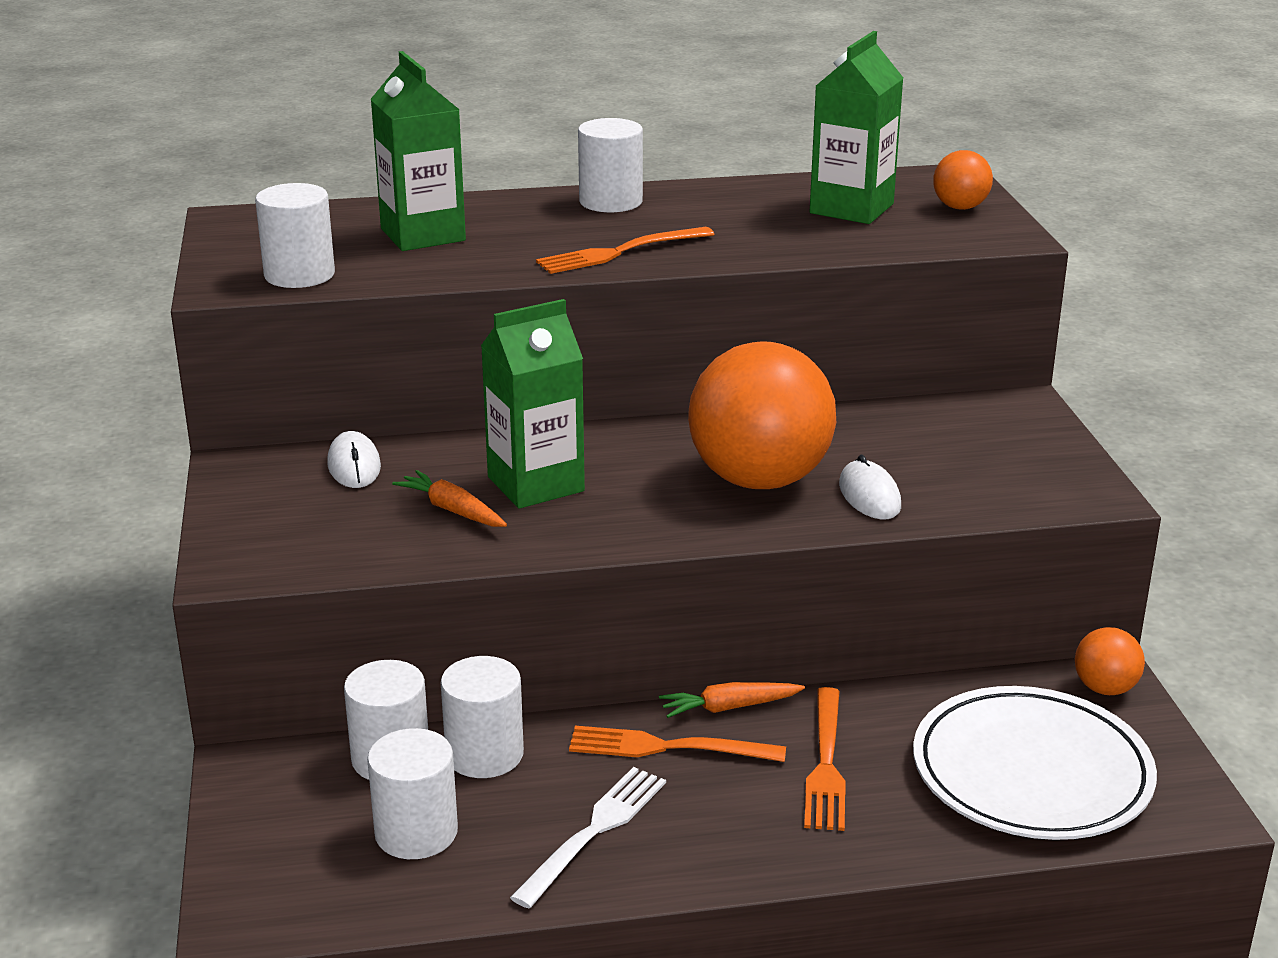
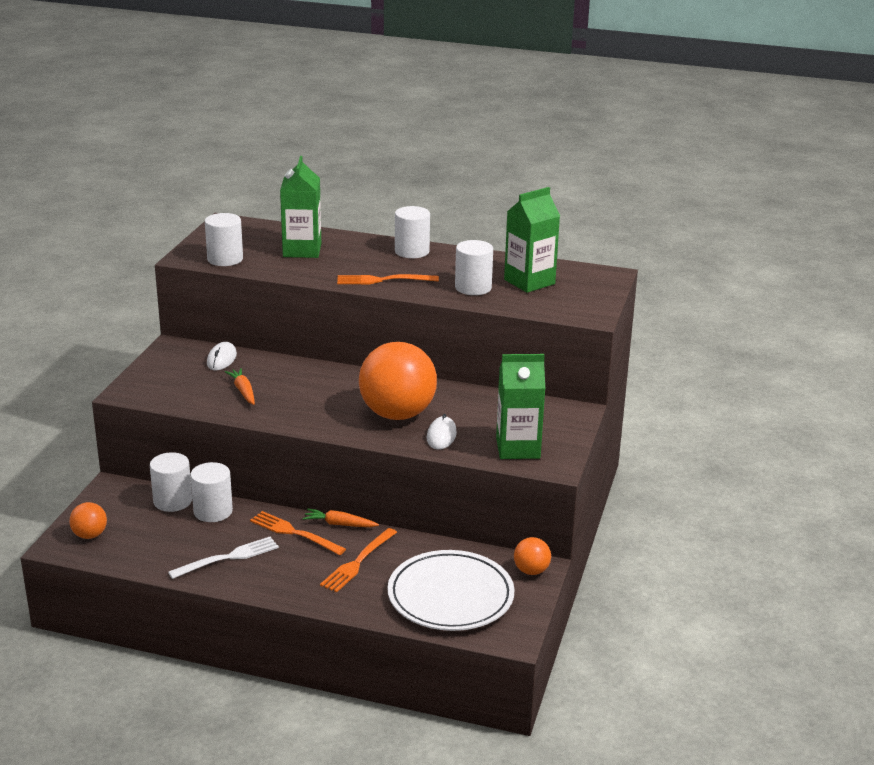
camera: 25 degrees right, 0 degrees up
(416, 832) = (155, 534): white cylinder -> white cylinder (473, 287)
(535, 484) = (292, 389): green carton -> green carton (518, 448)
(960, 207) = (588, 293): orange ball -> orange ball (90, 535)

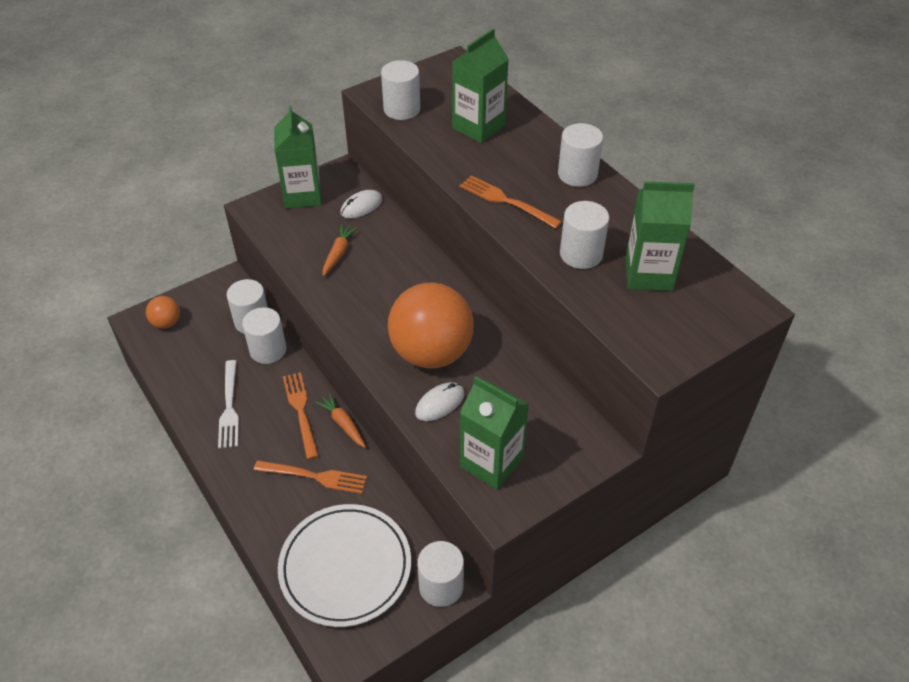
camera: 40 degrees right, 20 degrees up
(159, 370) = (303, 195): none -> green carton
(228, 558) = (229, 407): white fork -> white fork turned 75 degrees clockwise
(358, 562) = (314, 476): orange fork -> orange fork turned 150 degrees counterclockwise
(531, 571) = (441, 586): orange ball -> white cylinder

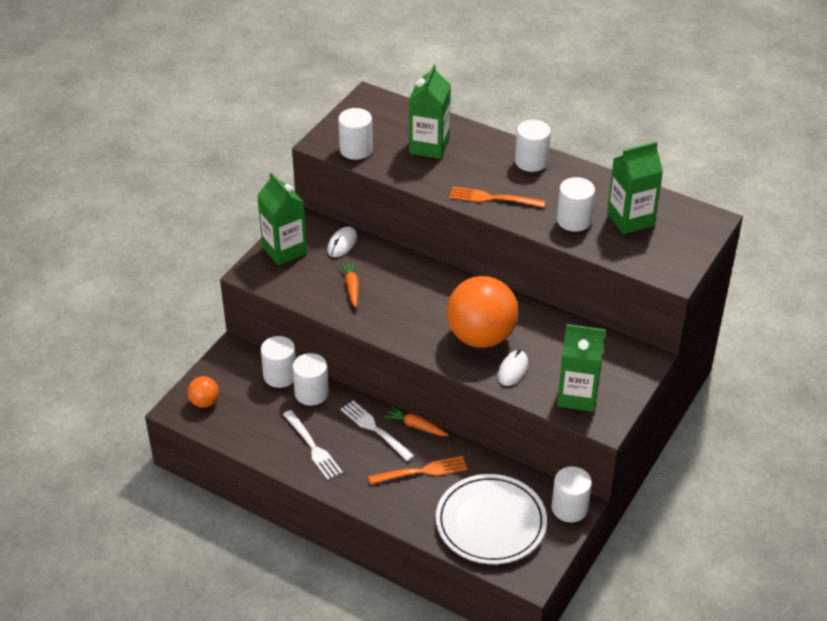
camera: 25 degrees left, 5 degrees down
(301, 411) = (375, 429): orange fork -> white fork

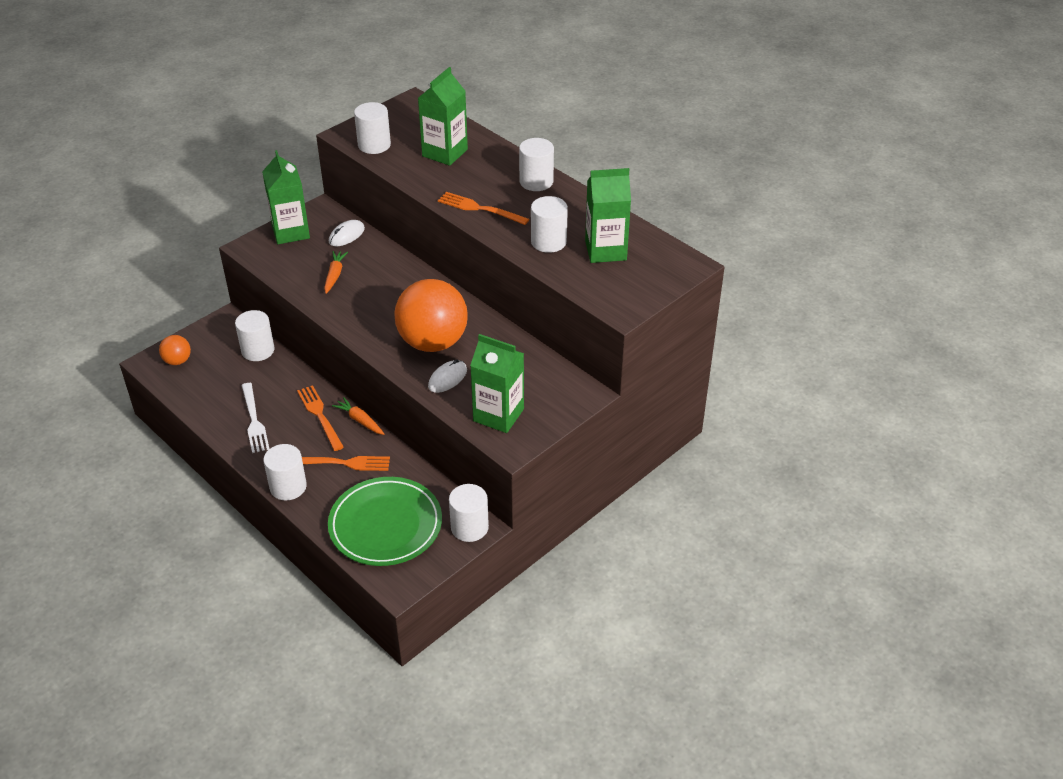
camera: 15 degrees right, 0 degrees up
(311, 393) = (278, 371): white cylinder -> white cylinder (288, 487)
(375, 429) = (320, 416): white fork -> orange fork
(490, 523) = (385, 525): white plate -> green plate

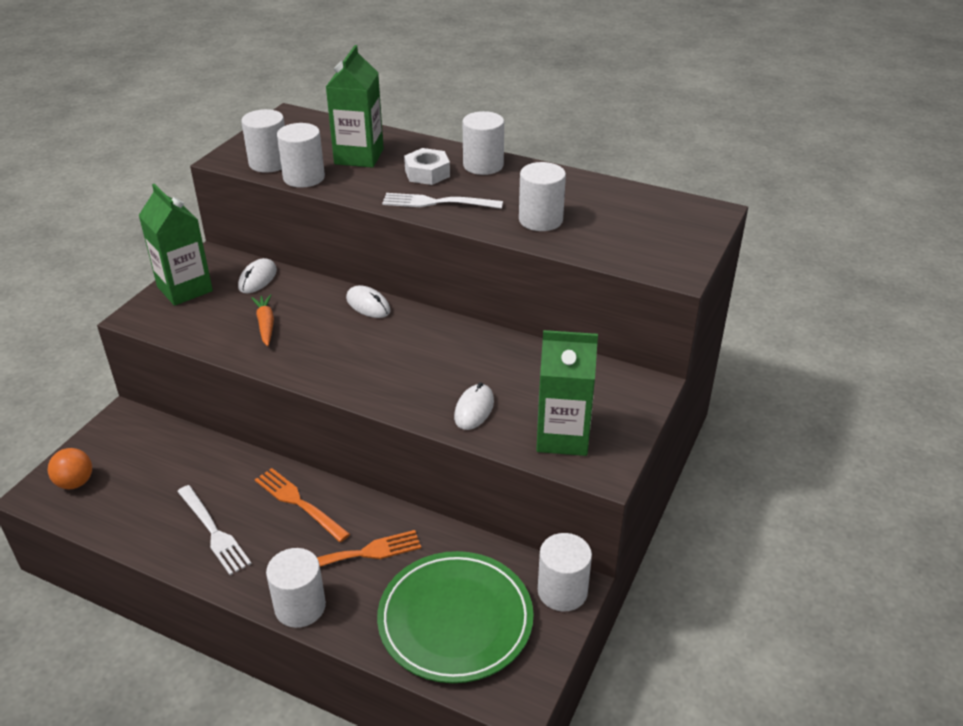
camera: 20 degrees left, 5 degrees down
(258, 350) = (180, 443): white cylinder -> white cylinder (304, 177)
(360, 420) = (353, 495): orange carrot -> none
(416, 276) = (368, 305): none -> white mouse
(433, 342) = (431, 372): orange ball -> none
(480, 209) = (437, 203): orange fork -> white fork
(488, 180) = (427, 173): none -> white nut
(605, 250) = (611, 216): green carton -> none

